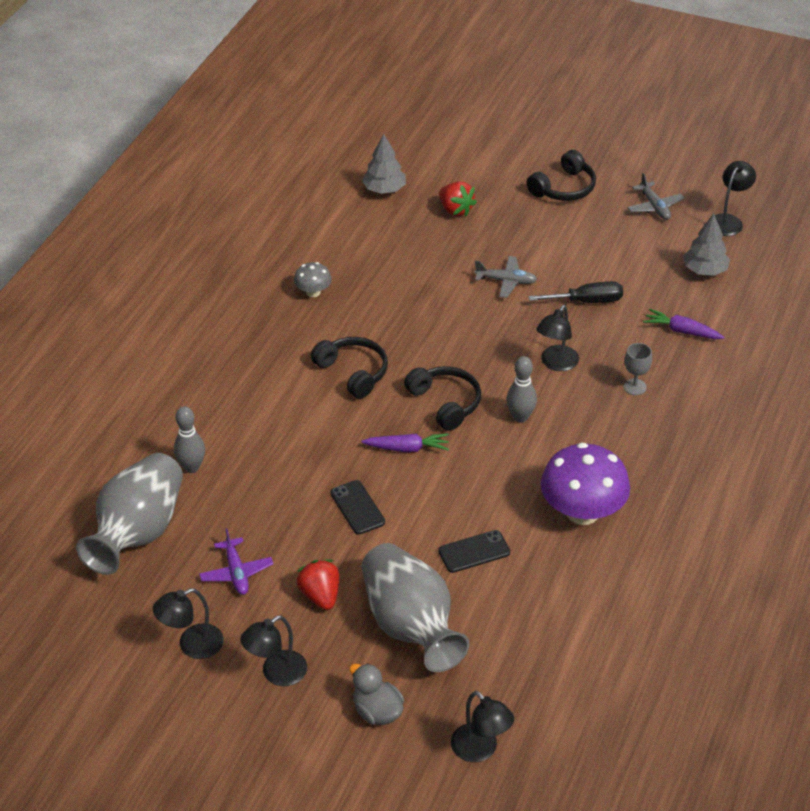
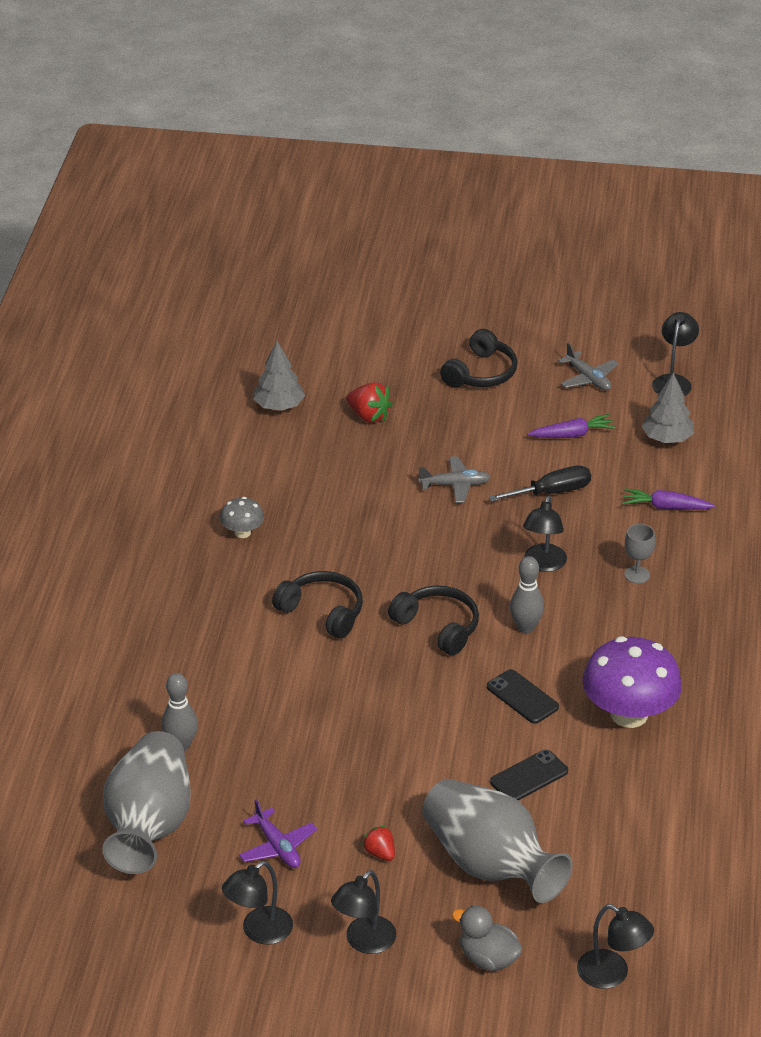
camera: 15 degrees left, 5 degrees down
(320, 595) = (380, 853): red strawberry -> red strawberry, size x0.64
(357, 507) = (384, 754): black phone -> black phone (522, 697)
(407, 448) = (415, 682): purple carrot -> purple carrot (572, 435)

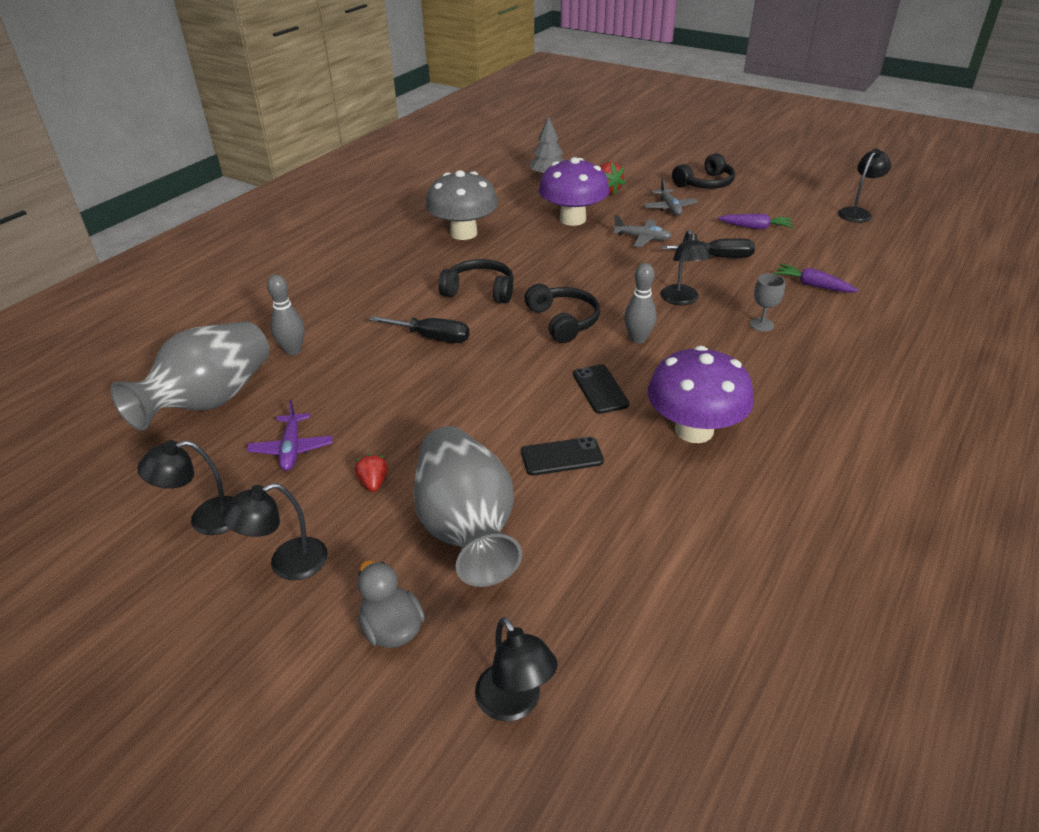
camera: 25 degrees right, 0 degrees up
(242, 532) = (463, 233): grey mushroom -> grey mushroom, size x2.06
(316, 687) = (432, 338): none -> black screwdriver
(322, 612) = (480, 291): black headphones -> black headphones turned 45 degrees counterclockwise
(357, 475) = (572, 219): none -> purple mushroom
(543, 564) = (681, 300): black lamp -> black lamp turned 45 degrees counterclockwise
(588, 378) = (787, 200): grey plane -> grey plane (669, 208)
(667, 438) = (835, 244): grey tree -> none

